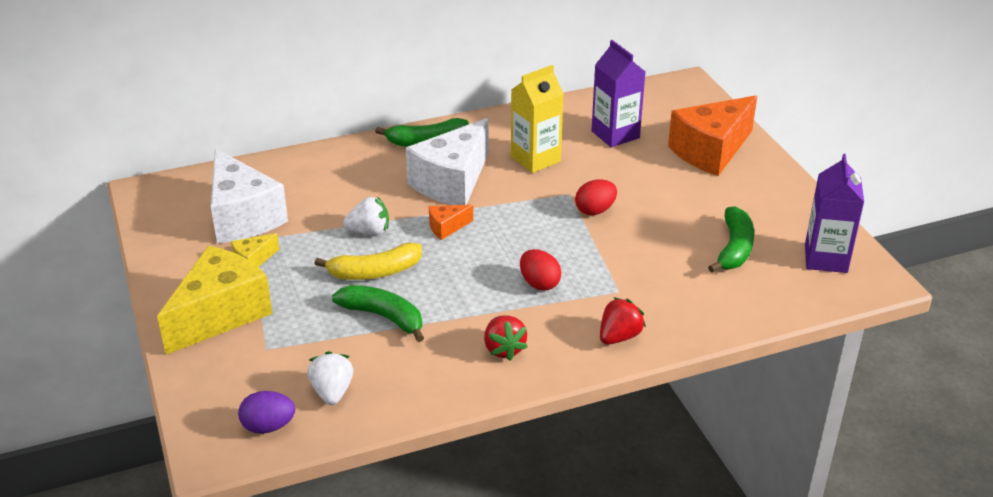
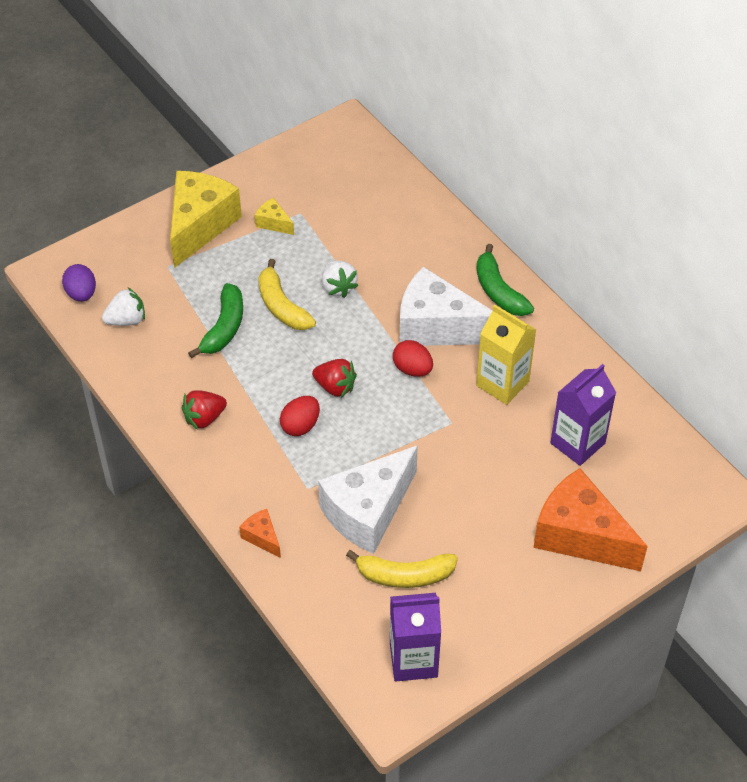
camera: 75 degrees right, 15 degrees up
(220, 314) = (199, 225): yellow cheese -> yellow cheese turned 90 degrees counterclockwise
(243, 217) = (331, 197): white cheese -> white cheese (368, 512)
(446, 227) = (362, 340): orange cheese -> orange cheese (262, 537)
(595, 210) = (430, 448): red egg -> red egg (412, 369)
(619, 337) = (242, 498): red strawberry -> red strawberry (335, 387)
(734, 248) = (404, 575): green banana -> yellow banana

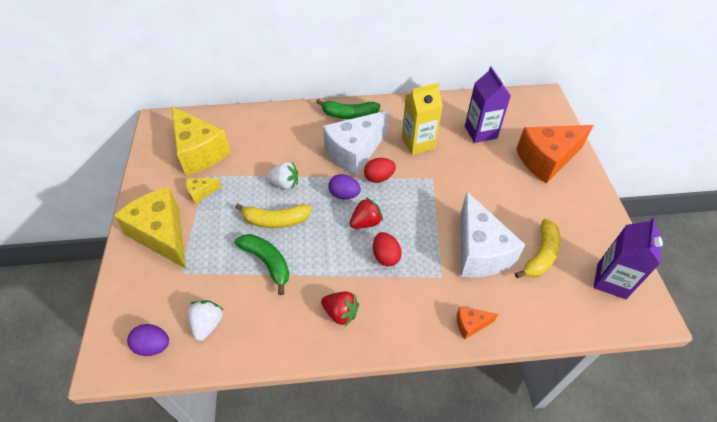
camera: 60 degrees left, 0 degrees up
(204, 418) = (340, 313): red strawberry -> red strawberry turned 60 degrees counterclockwise
(328, 187) = (199, 152): none -> yellow cheese
(361, 348) = (344, 195): none -> purple egg

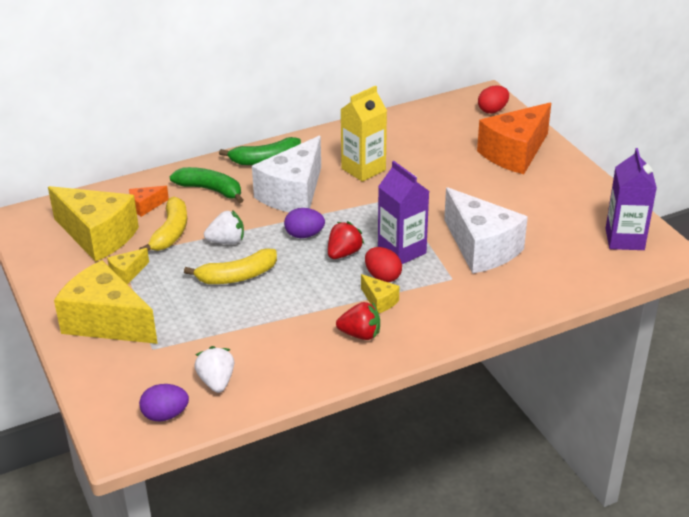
camera: 20 degrees left, 15 degrees down
(267, 262) = (251, 314): green banana -> green banana (210, 190)
(372, 282) = (379, 301): none -> yellow cheese
(379, 178) = (335, 211): red egg -> red egg (492, 110)
(471, 324) = (502, 308): orange cheese -> orange cheese (146, 206)
(480, 132) = (430, 143): purple carton -> purple carton (402, 251)
(541, 255) = (546, 236): yellow banana -> yellow banana (171, 232)

